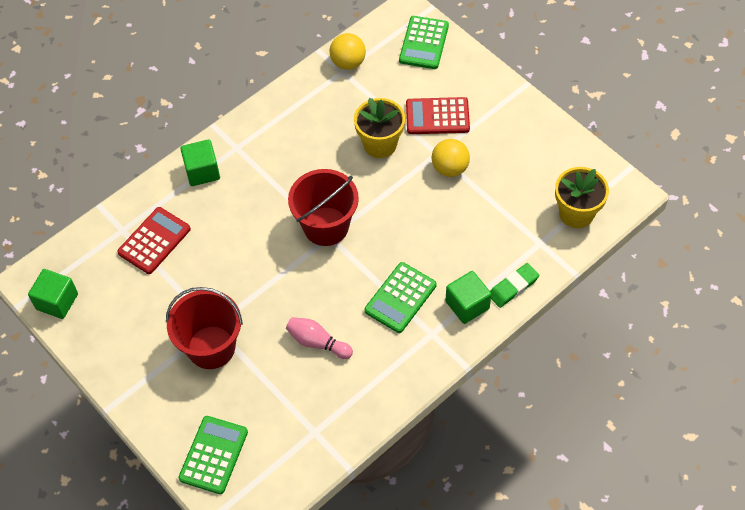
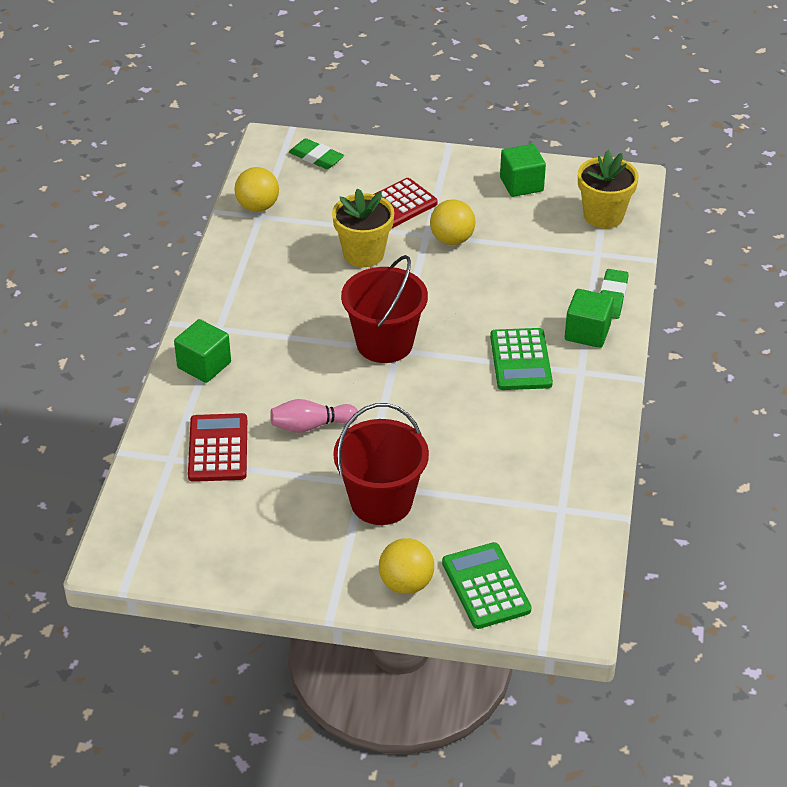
camera: 40 degrees left, 15 degrees down
(57, 301) = (167, 558): green cube -> green cube (521, 184)
(170, 418) = (406, 583): none -> yellow ball
(317, 342) = (482, 438): pink bowling pin -> pink bowling pin (311, 426)
(424, 43) = (316, 157): green calculator -> green eraser

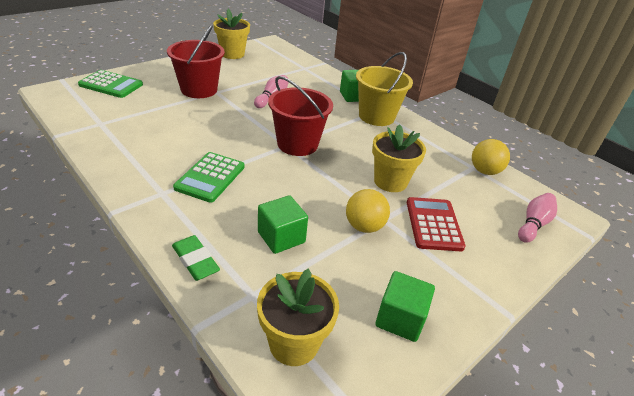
camera: 125 degrees right, 5 degrees down
(218, 448) = (294, 77): red calculator -> none
(226, 561) = (232, 54): none -> yellow flower pot
(235, 321) = (376, 116): none -> yellow bucket
(316, 157) = (533, 224): green eraser -> pink bowling pin
(406, 583) = (150, 73): yellow ball -> none
(520, 360) = (210, 177): green calculator -> green calculator turned 105 degrees counterclockwise
(587, 332) = (185, 220): green cube -> green cube (281, 237)

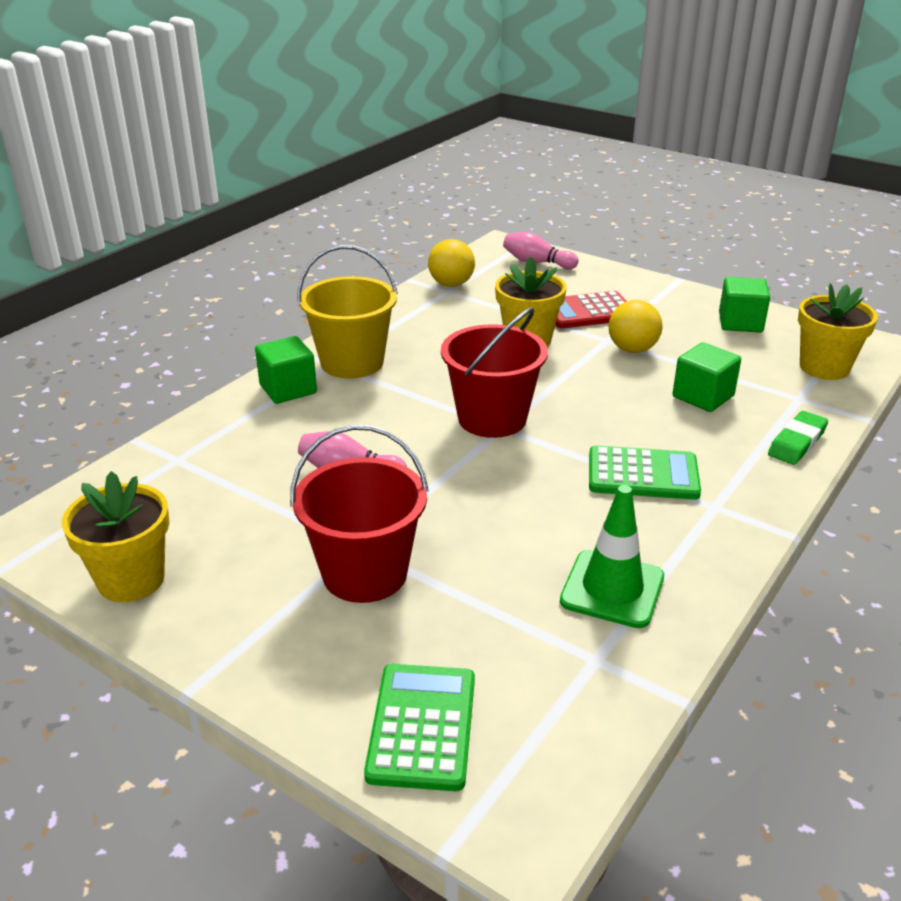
camera: 100 degrees left, 5 degrees down
(134, 139) = (612, 589): none -> green traffic cone

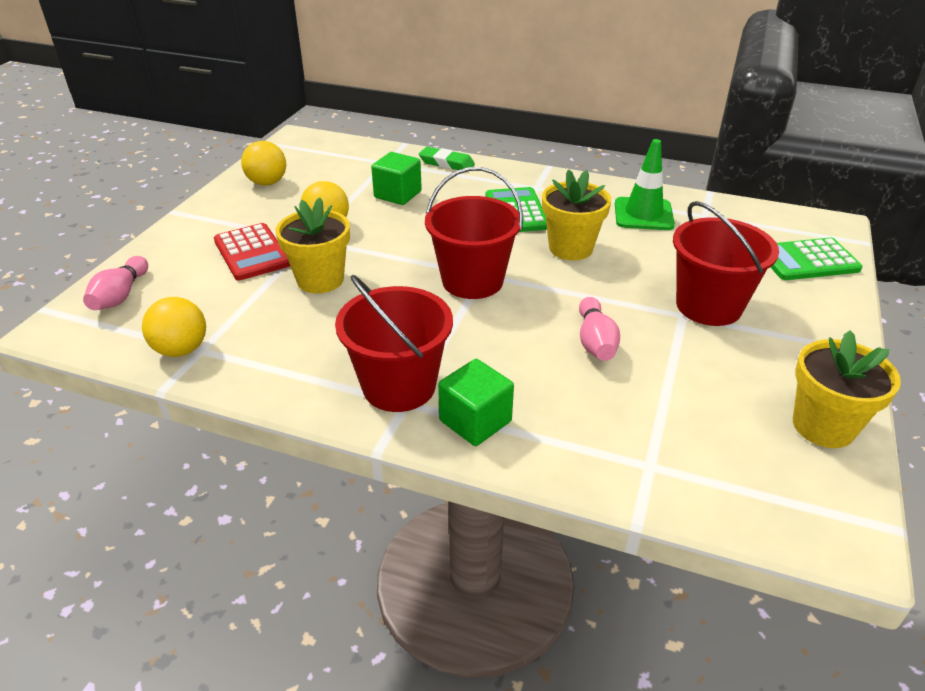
camera: 105 degrees left, 5 degrees up
(352, 362) = (399, 386): yellow bucket -> red bucket
(740, 323) = (267, 183): green cube -> yellow ball
(824, 367) = (338, 153): yellow flower pot -> yellow flower pot (570, 248)

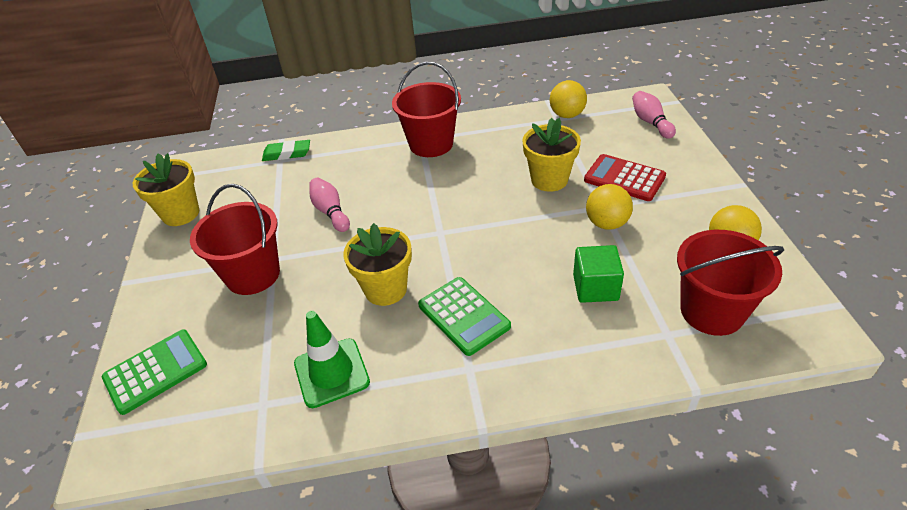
camera: 155 degrees right, 5 degrees up
(446, 163) = (602, 365): green eraser -> green eraser (287, 154)
(472, 281) = (444, 223): red bucket -> red bucket (712, 311)
(475, 421) = (378, 145): green cube -> none

